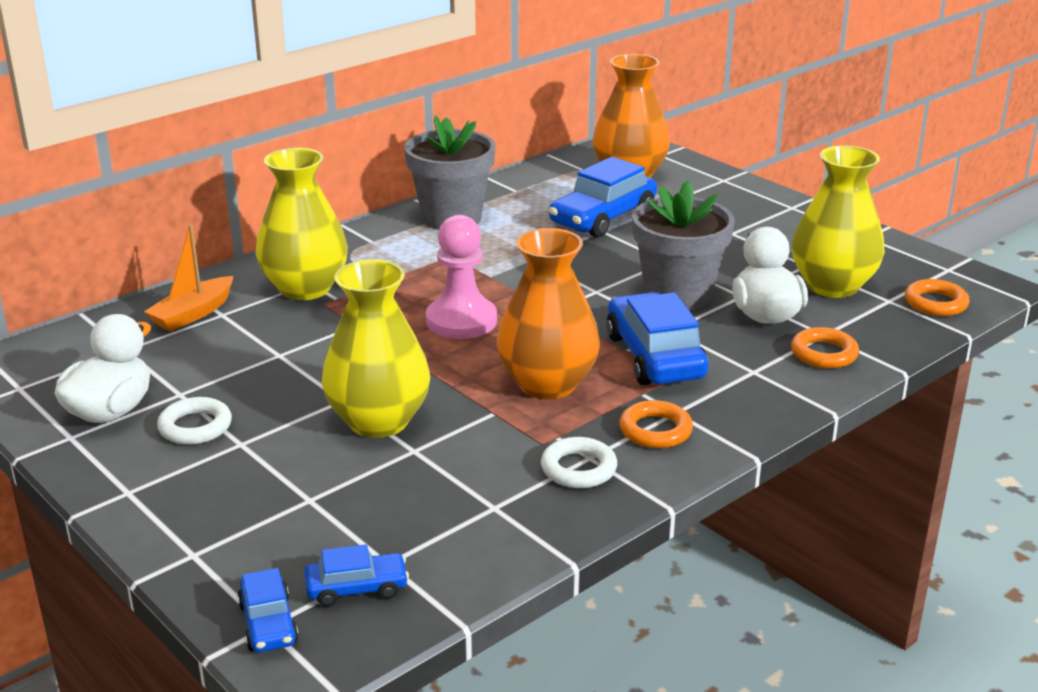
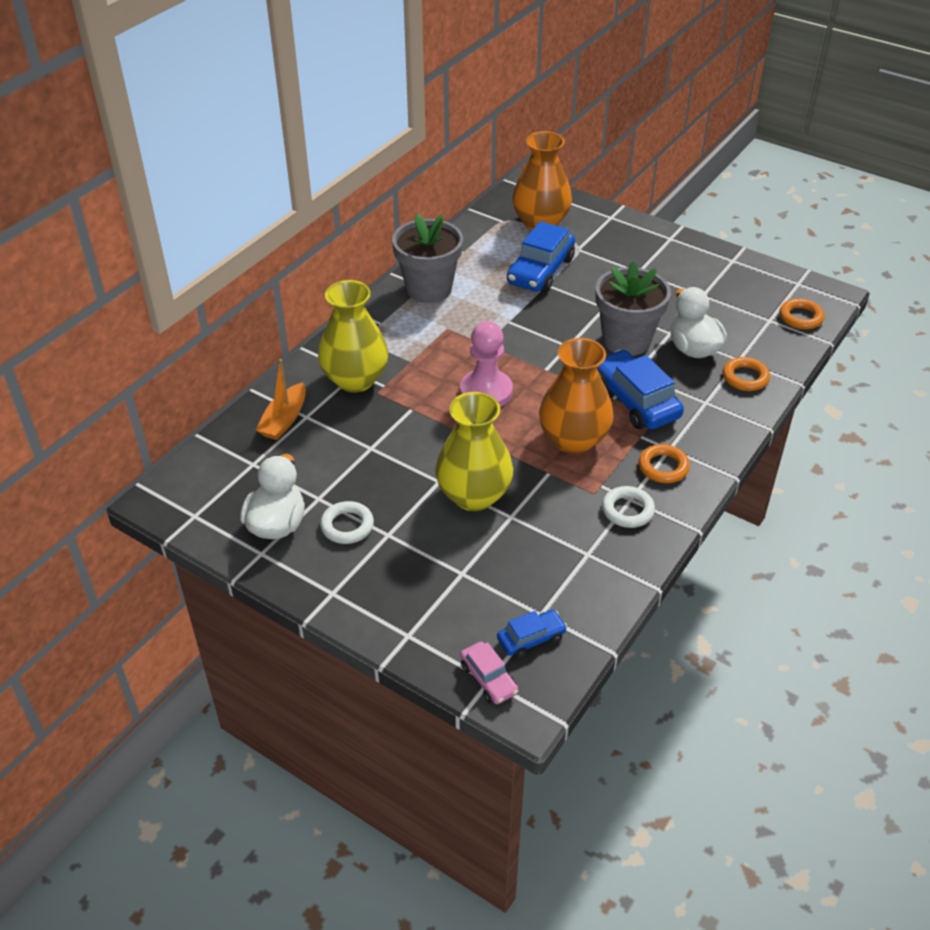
camera: 15 degrees left, 15 degrees up
(268, 623) = (488, 678): blue car -> pink car
(832, 286) = (727, 312): yellow vase -> none

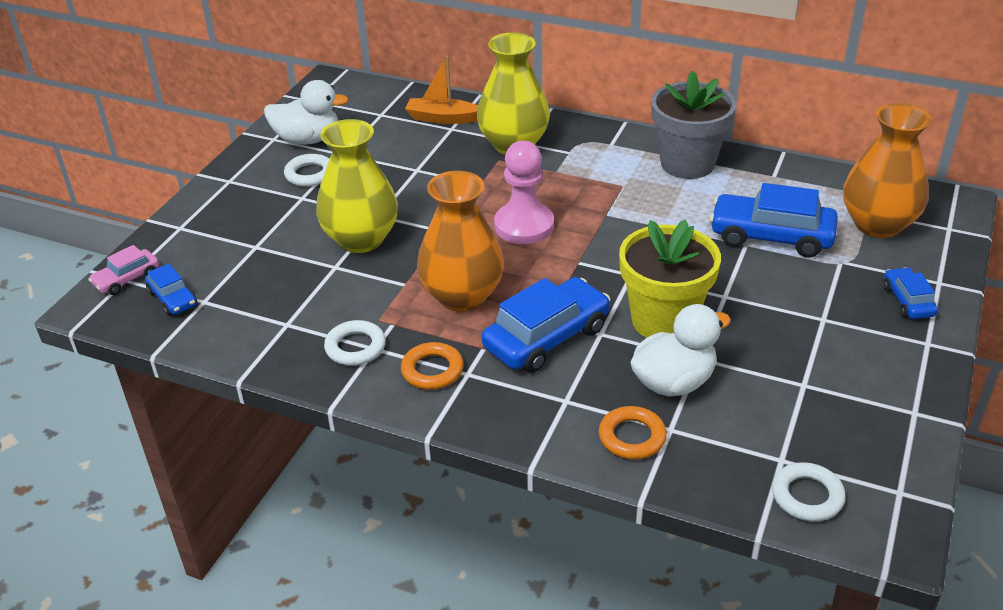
camera: 80 degrees right, 5 degrees down
(626, 340) = (663, 320): grey flower pot -> yellow flower pot
(627, 234) = (907, 301): none -> blue car
(800, 317) = (807, 496): orange ring -> white ring

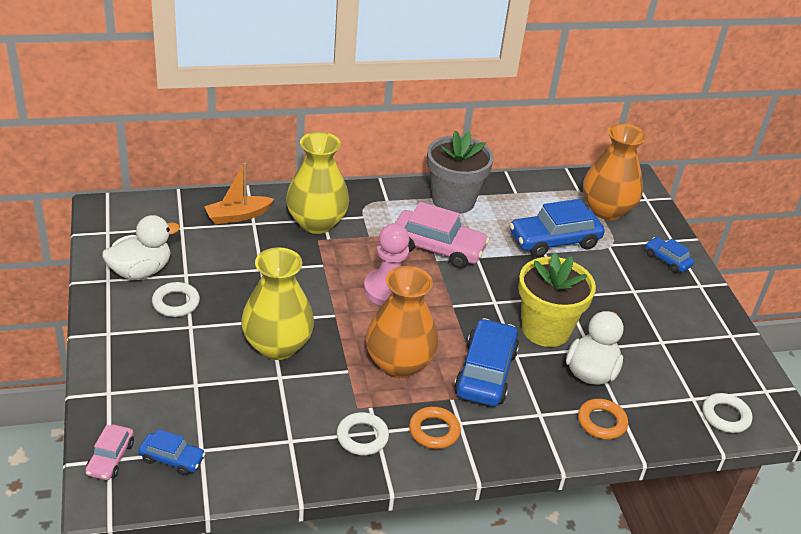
camera: 40 degrees left, 0 degrees up
(620, 203) = (437, 248): none -> pink car

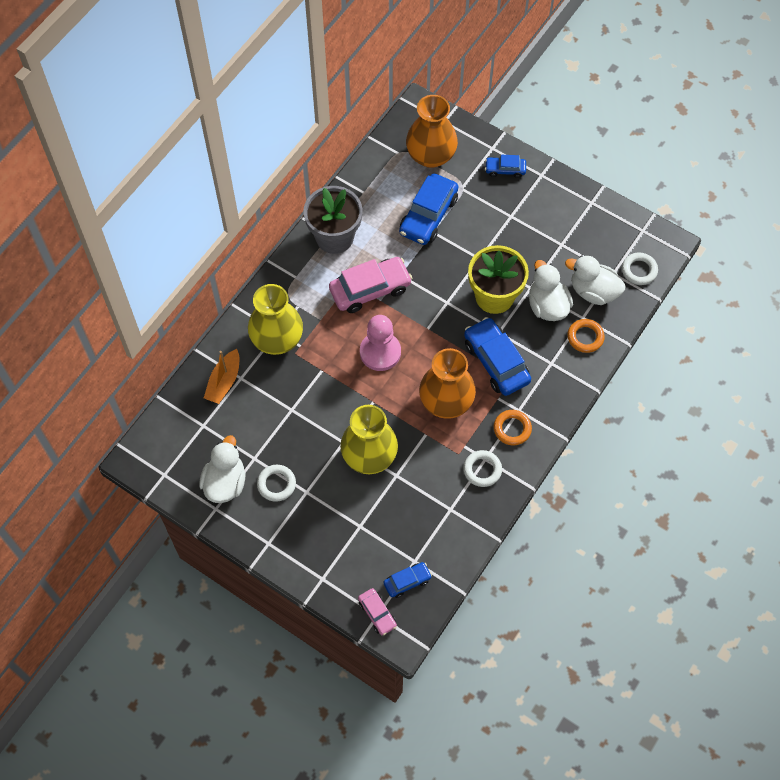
camera: 40 degrees left, 25 degrees up
(654, 396) = (593, 291): none -> white duck

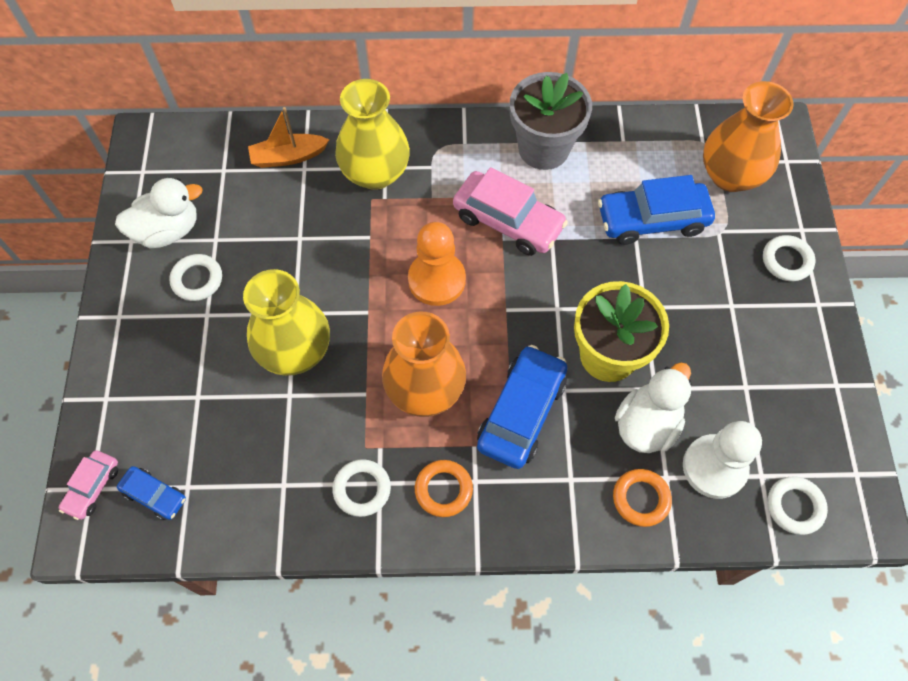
camera: 55 degrees right, 0 degrees up
(380, 352) = (436, 280): pink pawn -> orange pawn
(505, 170) = (786, 261): blue car -> white ring
(593, 291) = (714, 467): white duck -> white pawn

